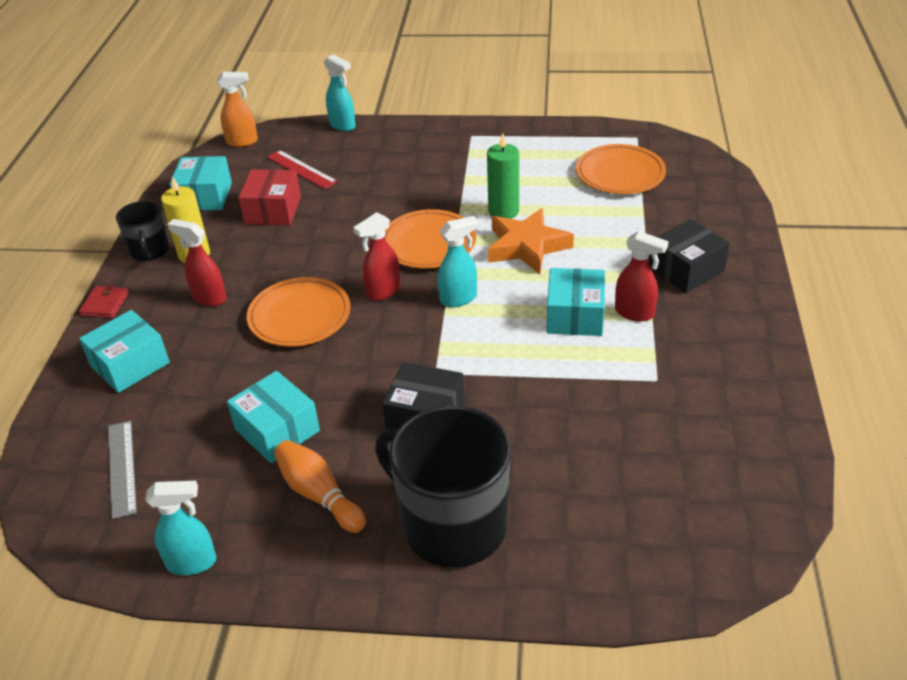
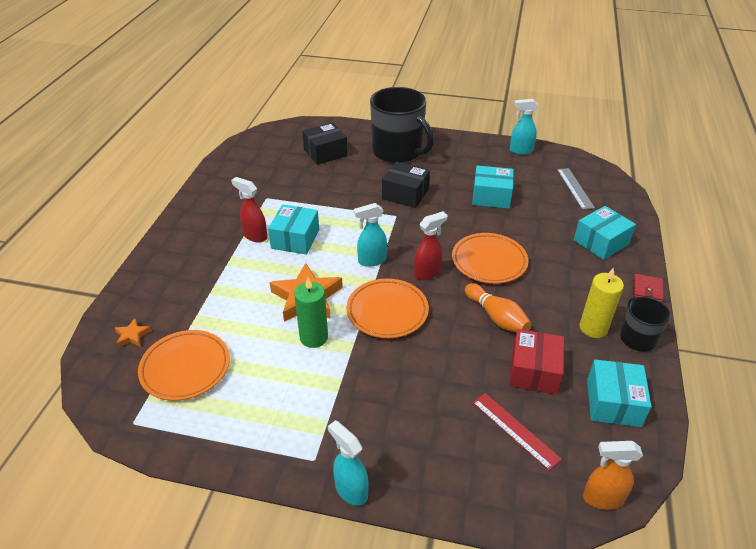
camera: 175 degrees left, 0 degrees up
(209, 298) = (564, 284): red spray bottle -> none
(277, 430) = (491, 196): turquoise box -> turquoise box turned 45 degrees counterclockwise
(319, 495) = (463, 168): orange bowling pin -> orange bowling pin (496, 317)
(343, 125) = (474, 512): turquoise spray bottle -> turquoise spray bottle (351, 490)
(686, 269) = (198, 262): black box -> black box (325, 153)
(696, 191) = (132, 335): none -> orange star

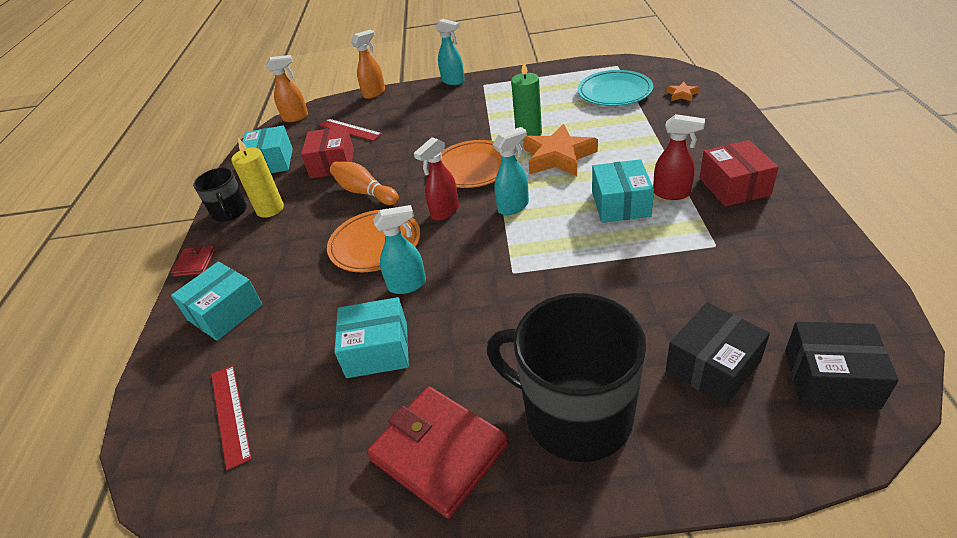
camera: 170 degrees right, 0 degrees up
(185, 368) = (614, 92): orange plate -> turquoise plate
(211, 228) = (734, 186): none -> red box
(405, 194) = (516, 313): black box -> black box (830, 378)
(464, 154) = (439, 452): none -> red wallet
(476, 514) = (374, 93): none -> orange spray bottle
(520, 151) = (319, 504): turquoise spray bottle -> turquoise spray bottle (408, 285)
(575, 188) = (230, 414): grey ruler -> red ruler

